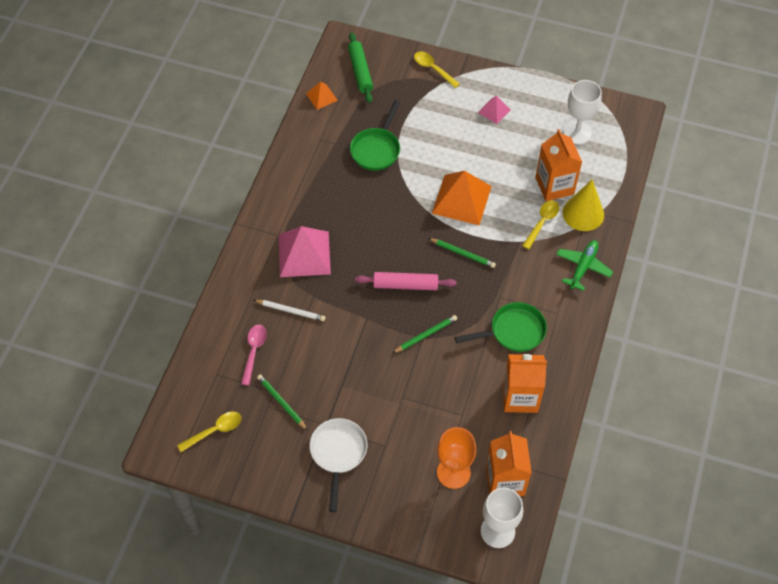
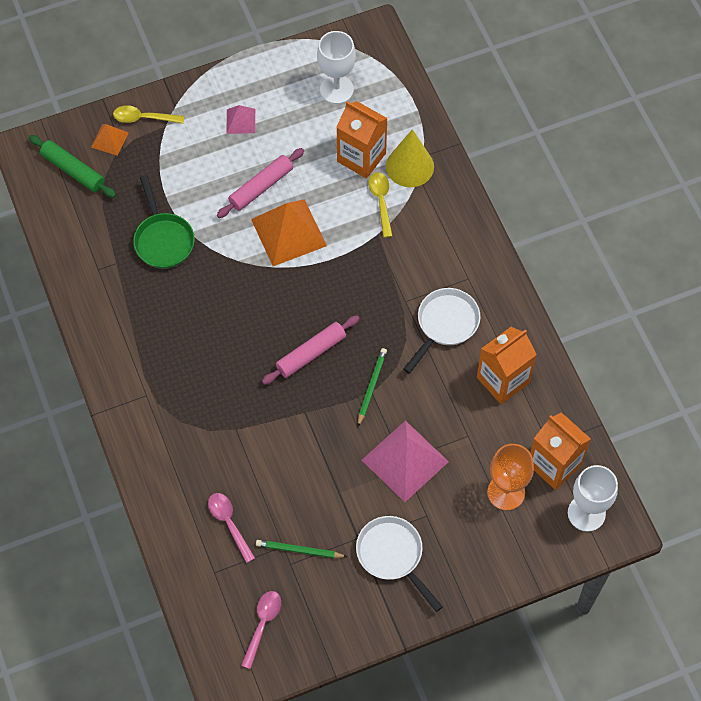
camera: 40 degrees left, 5 degrees up
(215, 430) = (262, 624): yellow spoon -> pink spoon
(290, 311) = (227, 459): white pencil -> none
(304, 254) = (189, 394): pink pyramid -> pink pyramid (404, 460)
(321, 97) = (58, 224): orange pyramid -> orange pyramid (109, 139)
(462, 253) = (336, 284): green pencil -> none
(469, 159) = (261, 187): none -> pink rolling pin
(513, 331) = (445, 324): green pan -> white pan
(583, 267) = (453, 218): green plane -> none

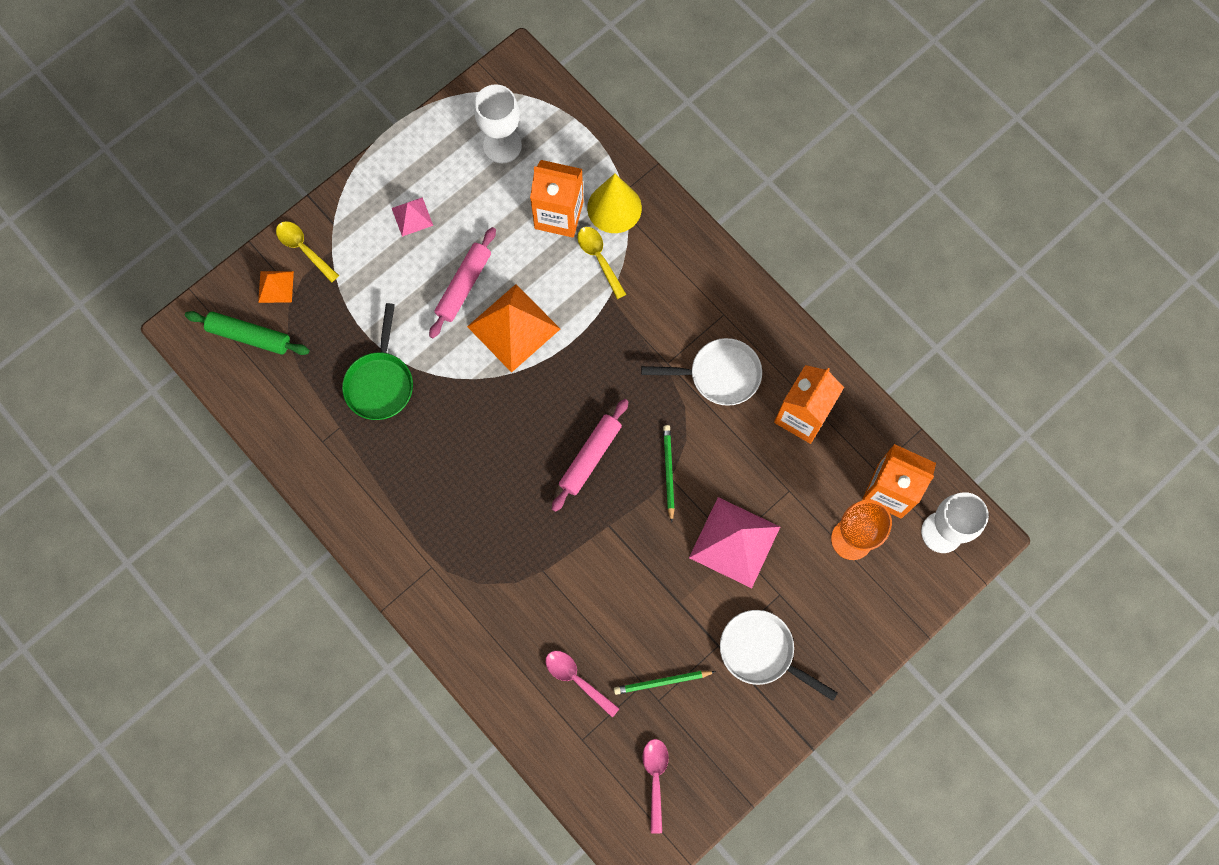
camera: 20 degrees left, 10 degrees up
(143, 118) = (303, 249): yellow spoon -> yellow spoon turned 60 degrees clockwise
(163, 239) = (380, 383): green pan -> green pan turned 45 degrees clockwise
(445, 324) = (719, 375): white pan -> white pan turned 75 degrees clockwise

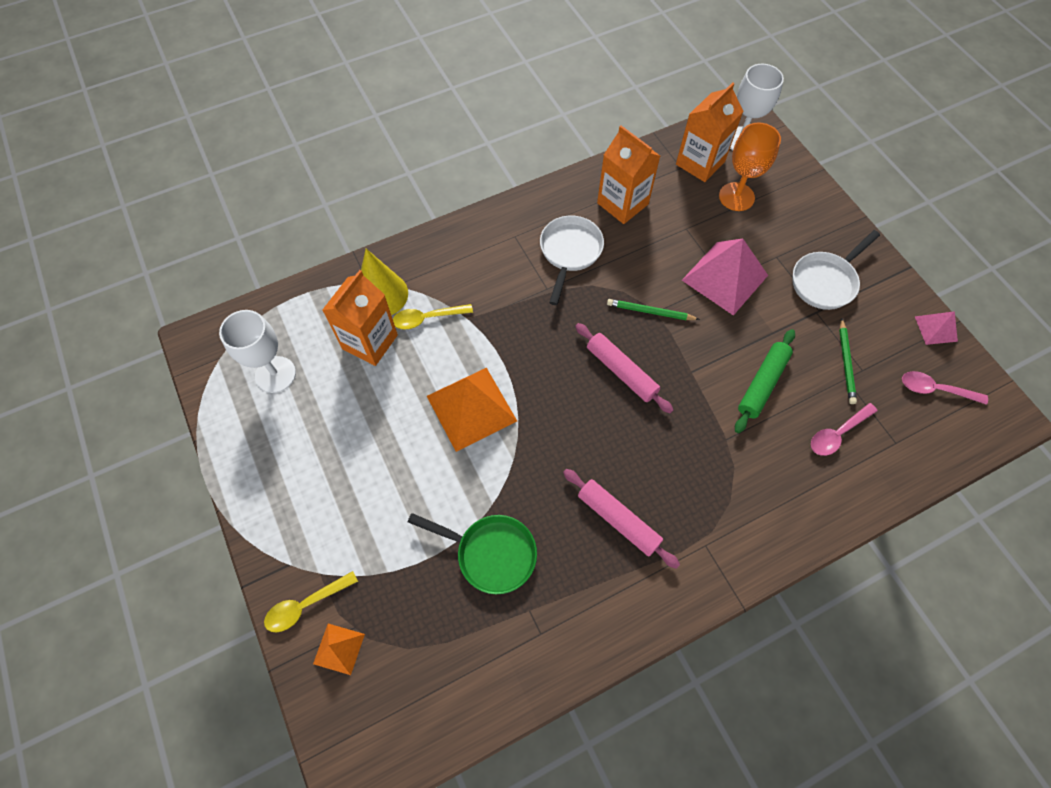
camera: 75 degrees left, 10 degrees down
(249, 336) = (388, 695): green rolling pin -> green rolling pin (762, 384)
(412, 216) = (315, 478): pink pyramid -> pink pyramid (936, 328)
(463, 286) = (411, 444): pink rolling pin -> pink rolling pin (618, 520)

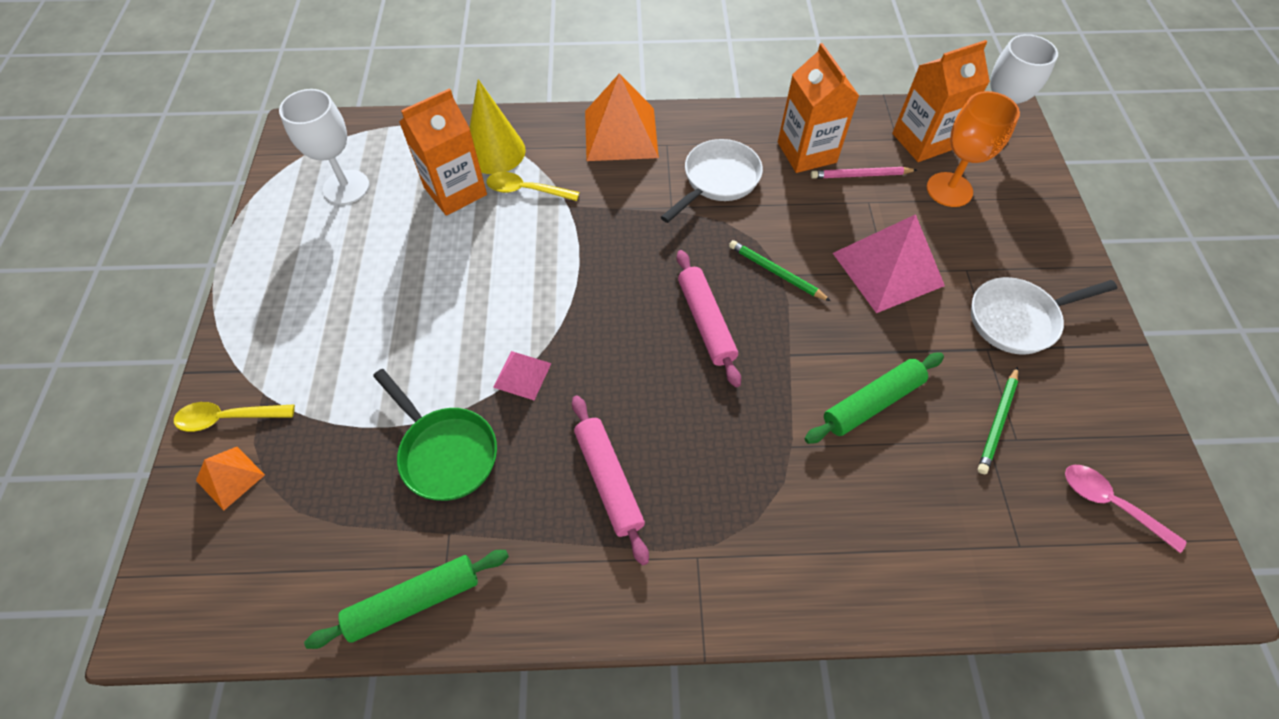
camera: 25 degrees right, 5 degrees down
(471, 408) = (517, 294): orange pyramid -> orange pyramid (621, 134)
(533, 668) = (414, 600): none -> green rolling pin
(670, 208) = (860, 175): none -> pink pencil
(837, 434) = (942, 501): pink spoon -> none
(936, 328) = (1147, 430): pink pyramid -> pink pyramid (522, 375)

